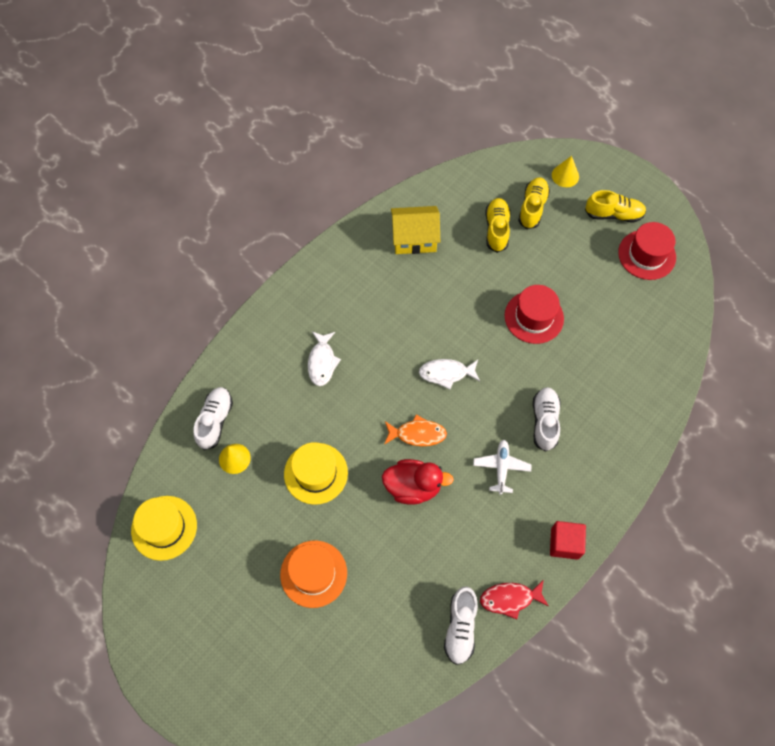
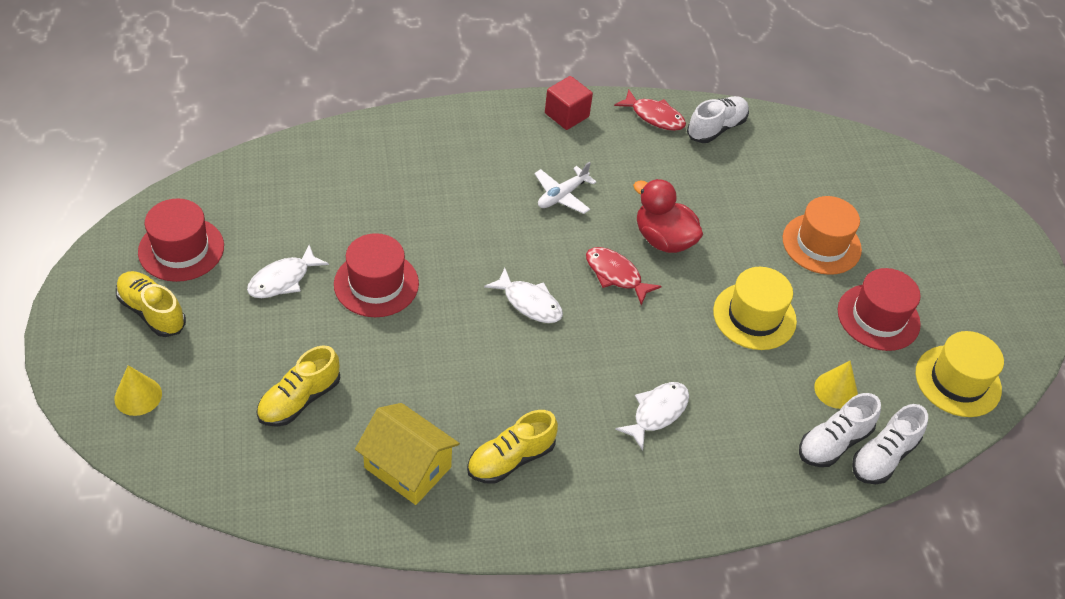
camera: 145 degrees left, 15 degrees down
(240, 539) = (878, 317): none -> red hat
(417, 434) = (616, 275): orange fish -> red fish
(532, 208) = (227, 390): yellow shoe -> yellow shoe (510, 459)
(544, 421) = (479, 198): white shoe -> white shoe (883, 457)
(580, 280) = (283, 279): none -> white fish

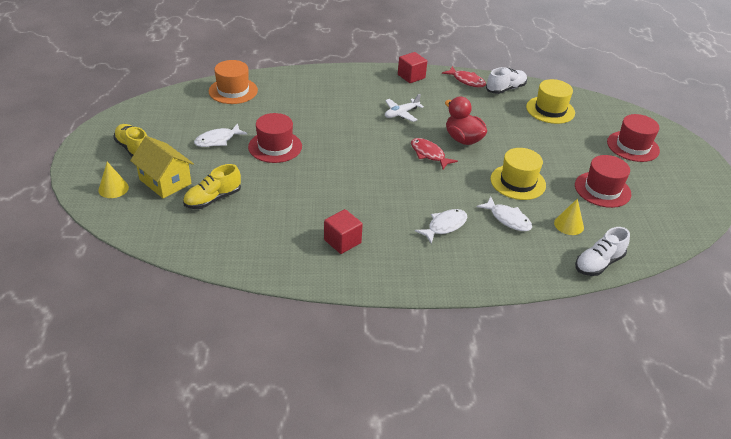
camera: 10 degrees right, 10 degrees down
(181, 249) = (160, 121): red hat -> red hat (633, 146)
(407, 467) = (274, 239): yellow house -> yellow house (165, 181)
(510, 459) = (342, 241): yellow shoe -> red cube
(529, 303) = (370, 163): white fish -> white fish (507, 219)
(821, 244) = (567, 149): orange hat -> orange hat (233, 91)
(833, 442) = (564, 253): white shoe -> none
(958, 381) = (655, 227): yellow hat -> yellow hat (550, 110)

